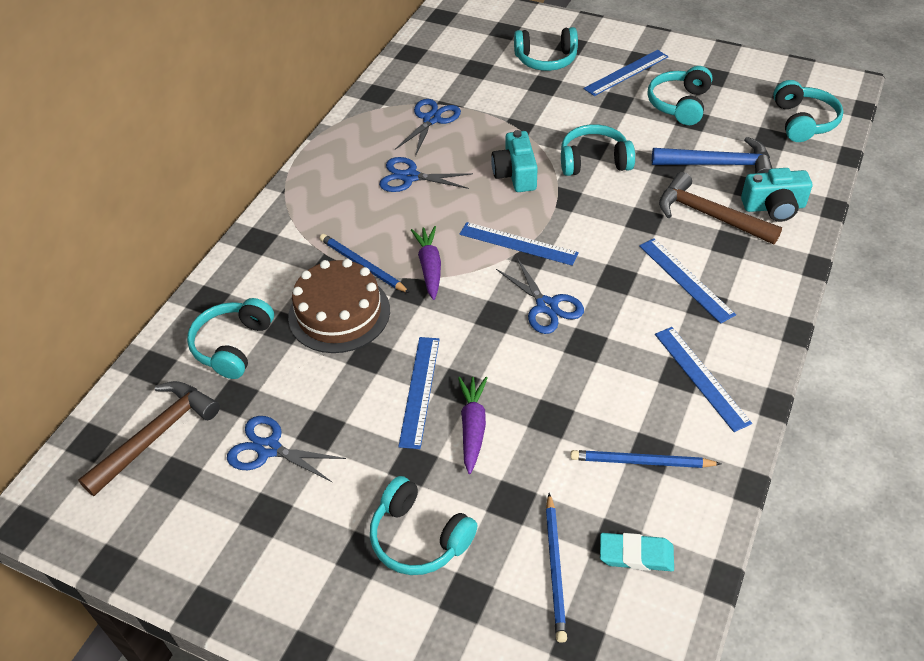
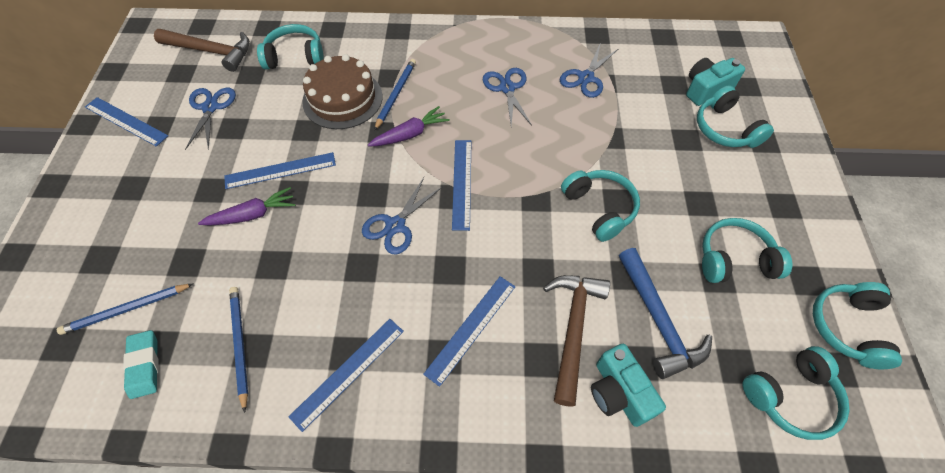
camera: 65 degrees right, 10 degrees up
(419, 537) = (147, 214): turquoise headphones -> turquoise headphones (847, 327)
(431, 119) = (586, 78): blue scissors -> blue scissors turned 120 degrees clockwise
(515, 174) = (548, 155): turquoise camera -> turquoise camera (706, 89)
(626, 72) = (753, 199): blue ruler -> blue ruler (126, 121)

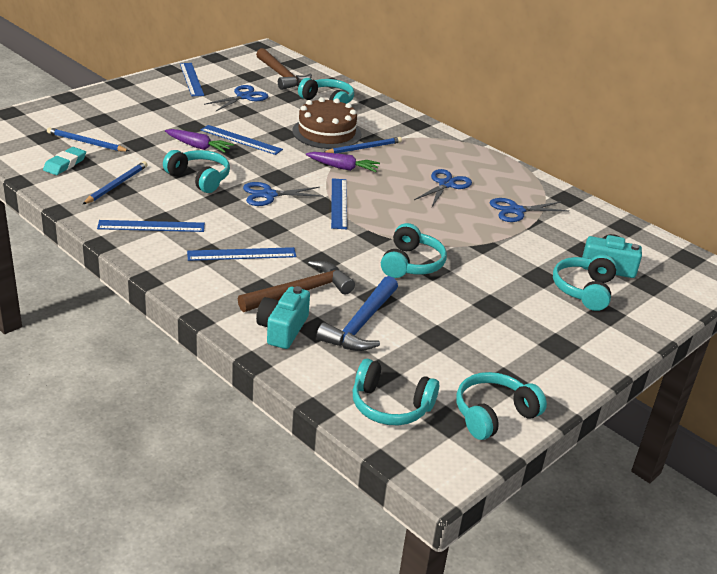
camera: 40 degrees right, 25 degrees down
(462, 183) = (339, 203): blue ruler -> blue ruler turned 45 degrees counterclockwise
(734, 259) = (467, 339): turquoise headphones -> turquoise headphones (199, 178)

